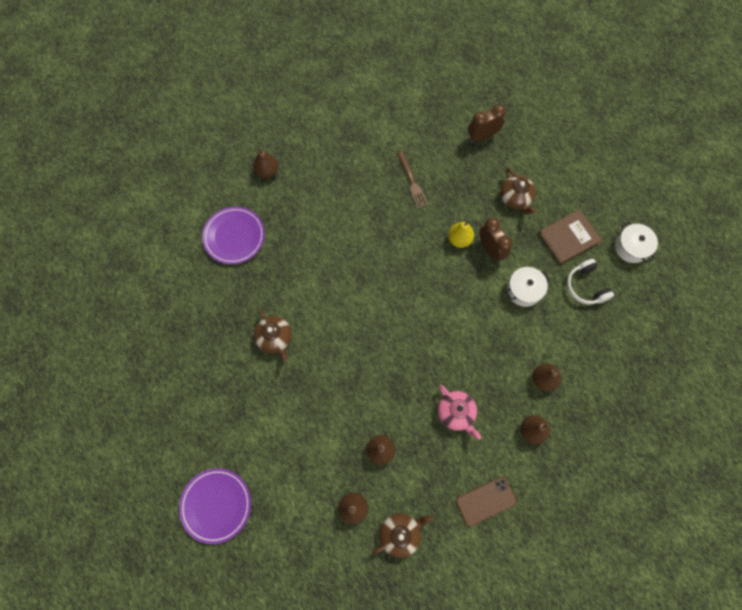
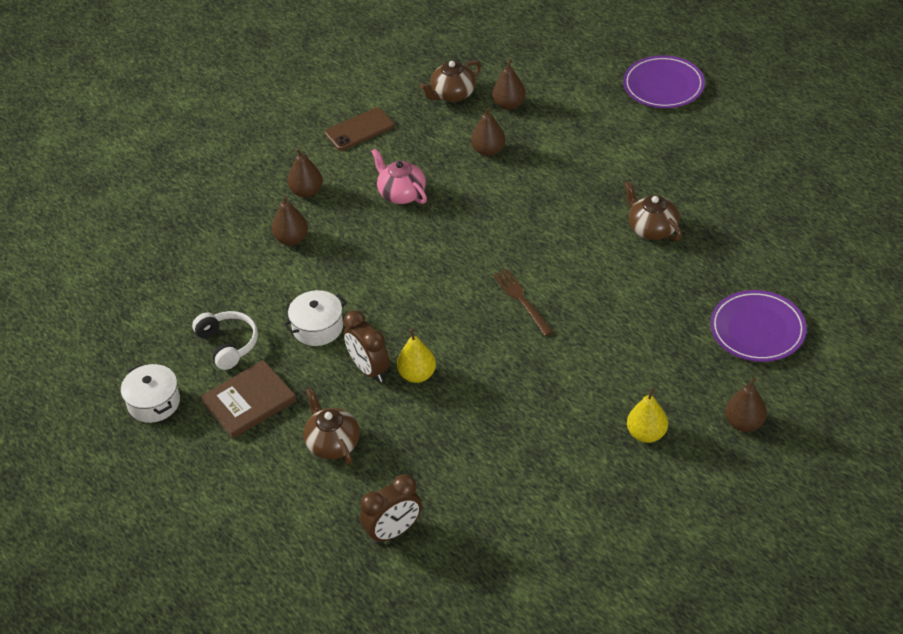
camera: 175 degrees right, 25 degrees down
(326, 174) = (646, 434): none -> yellow pear
(412, 182) = (503, 443): brown fork -> brown fork (521, 300)

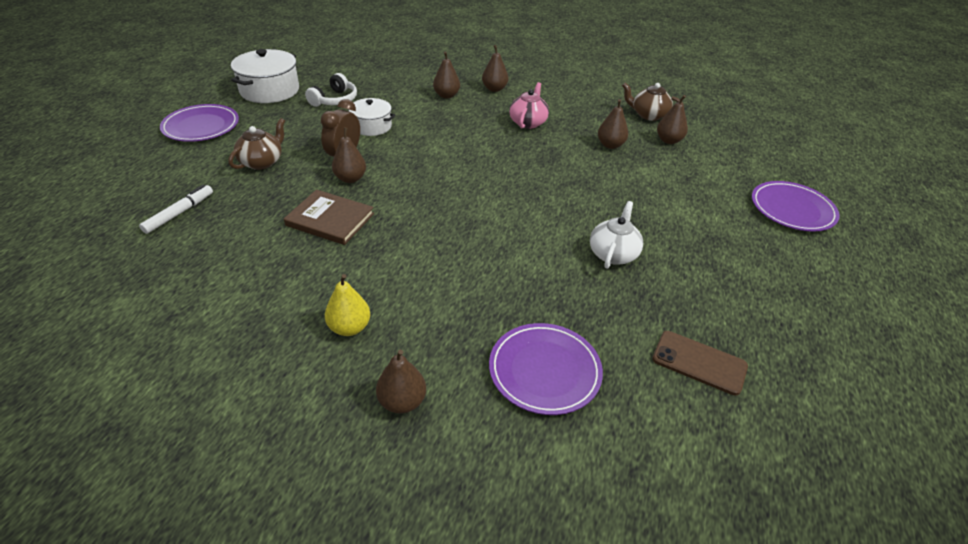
camera: 55 degrees right, 5 degrees down
(154, 402) = (269, 90): white pot -> white pot, size x1.57
(206, 487) = (201, 126): none -> purple plate
(249, 401) = (287, 120): brown book -> brown book (330, 219)
(359, 129) = (571, 91): brown phone -> brown phone (699, 362)
(393, 531) = (179, 213): brown clock -> white marker
(417, 375) = (350, 178): yellow pear -> brown pear
(521, 300) = (465, 205): brown fork -> none
(652, 229) = (613, 253): brown teapot -> white teapot

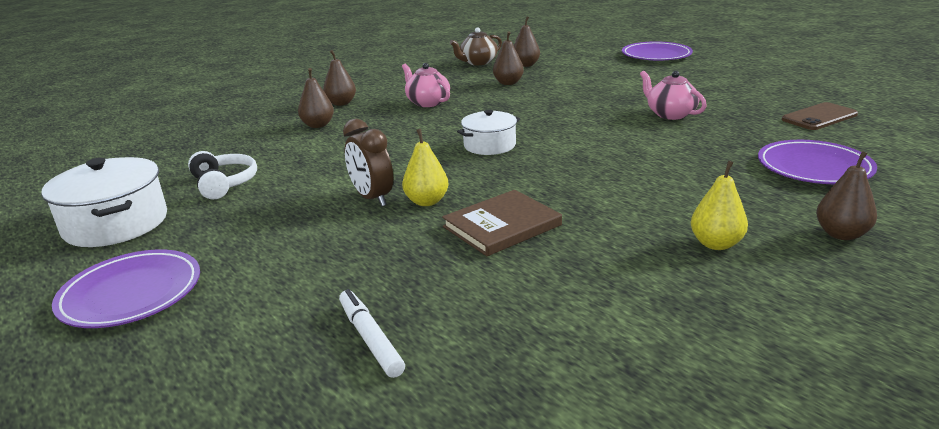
camera: 55 degrees left, 15 degrees down
(262, 162) = (311, 254): brown teapot -> none
(350, 178) = (427, 201): brown pear -> yellow pear
(371, 126) = (324, 172): white pot -> white pot (489, 145)
(613, 253) = (670, 114): white teapot -> pink teapot

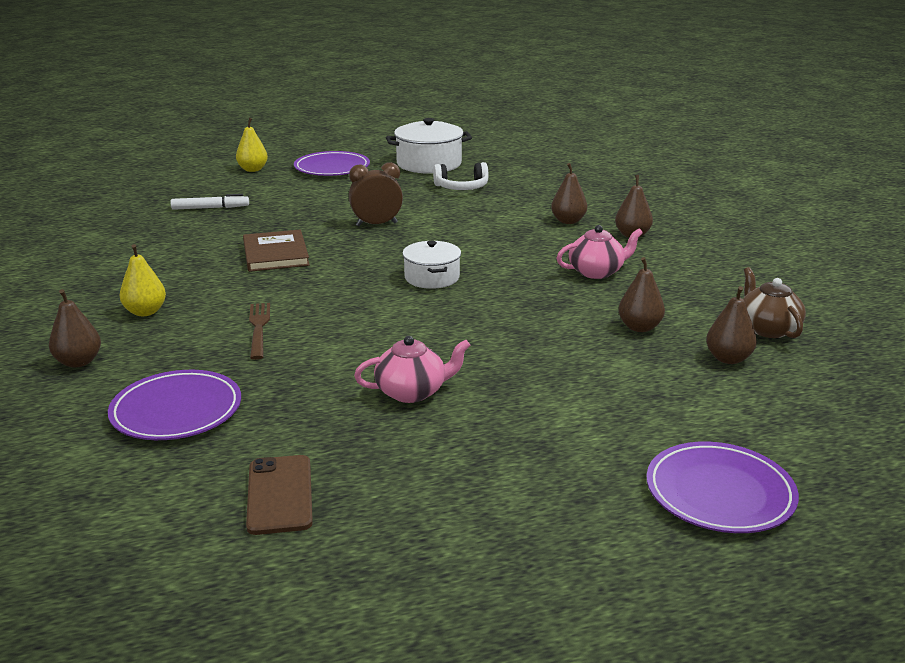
camera: 110 degrees right, 0 degrees up
(427, 201) = (347, 239): yellow pear -> yellow pear (253, 169)
(664, 180) = (259, 328): none -> brown fork

